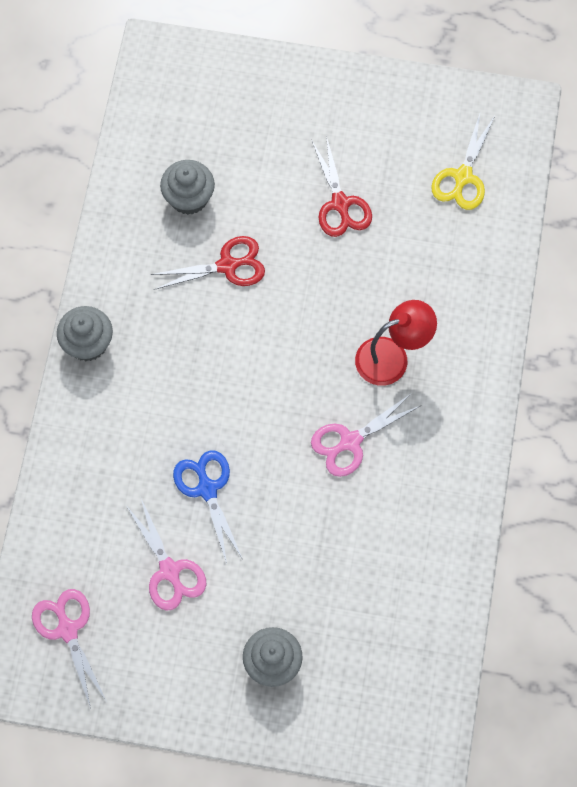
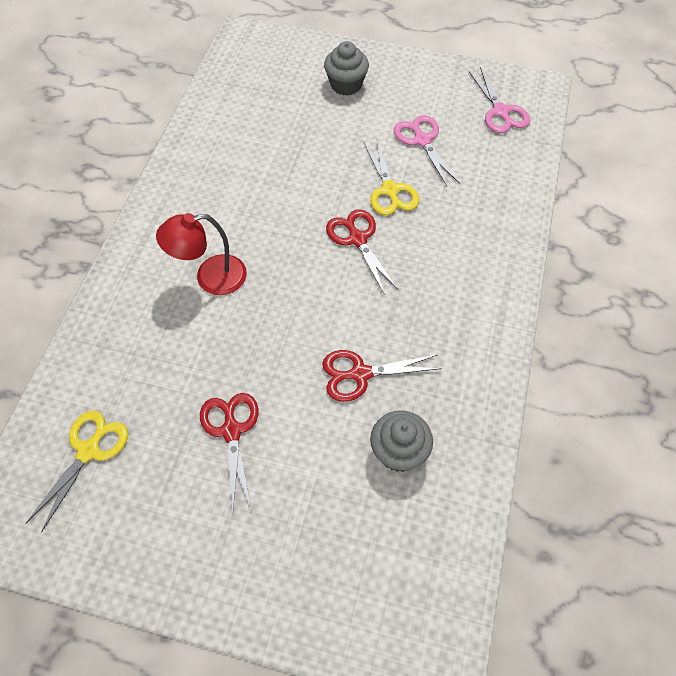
camera: 175 degrees left, 10 degrees down
(88, 343) = (501, 311): grey cupcake -> none
(207, 489) = (390, 190): blue scissors -> yellow scissors
(240, 418) = (357, 239): none -> red scissors
(350, 442) = (263, 215): pink scissors -> none

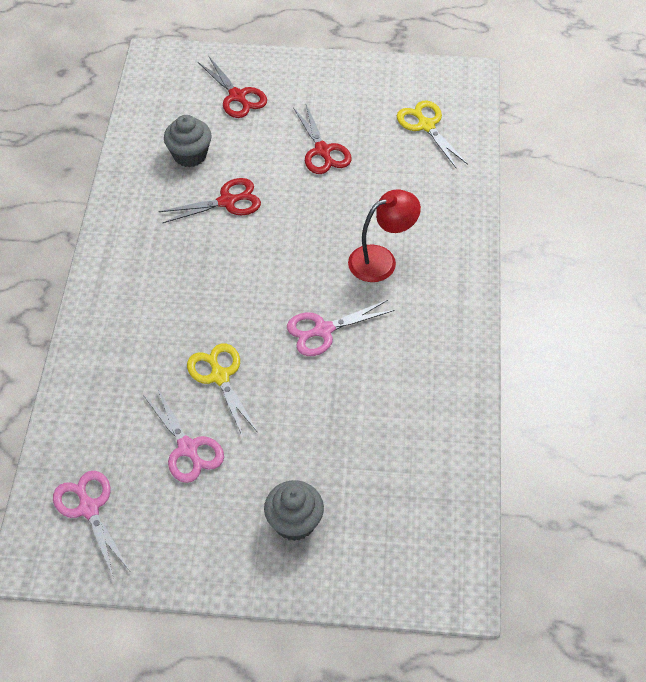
camera: 170 degrees right, 5 degrees down
(89, 450) = (426, 125): yellow scissors -> yellow scissors turned 135 degrees clockwise
(288, 216) = (323, 330): none -> pink scissors
(357, 239) = (247, 317): red scissors -> red scissors (237, 96)

